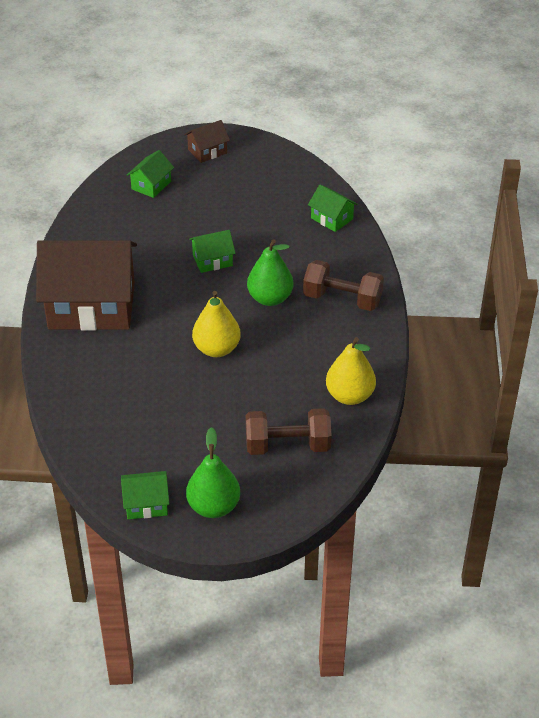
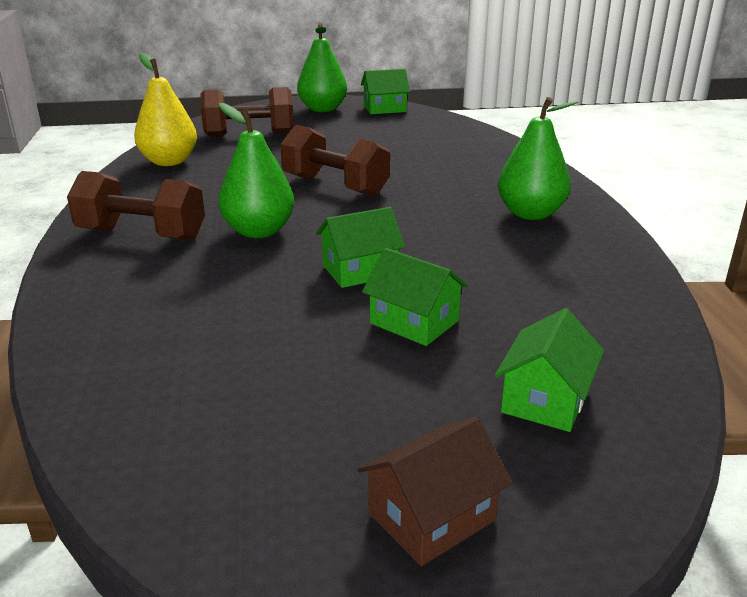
camera: 175 degrees right, 15 degrees down
(92, 306) = (530, 214): brown house -> green pear
(216, 349) = (335, 186): yellow pear -> brown dumbbell
(332, 218) = (109, 348): green house -> green house (414, 322)

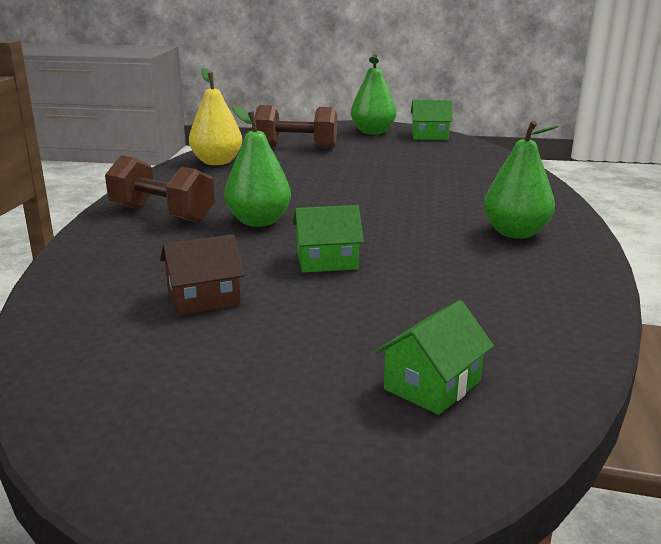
camera: 15 degrees right, 5 degrees down
(335, 186) = (346, 193): brown dumbbell -> none
(414, 322) = (350, 307): green house -> none
(431, 517) = (270, 459): brown house -> brown house (203, 298)

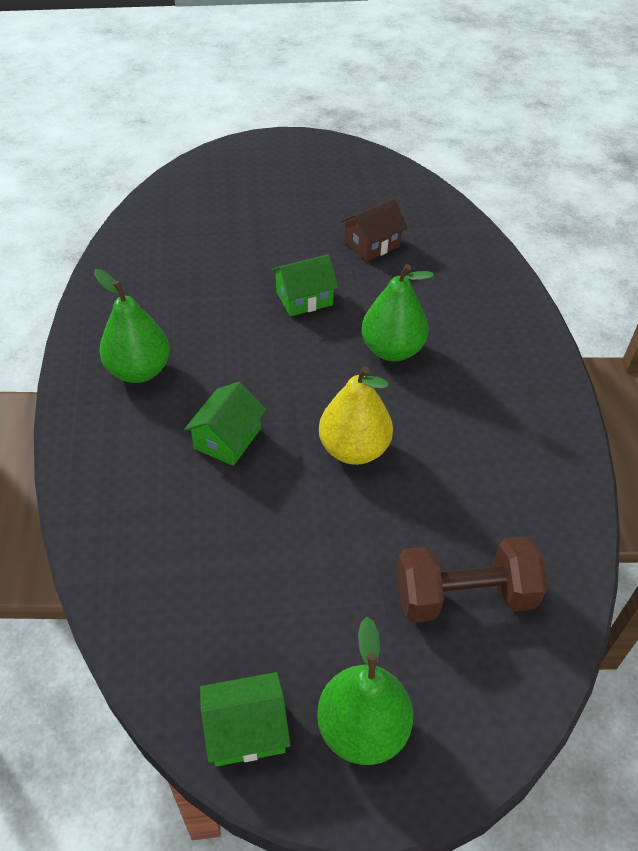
camera: 165 degrees right, 25 degrees up
(162, 214) = (492, 348): brown dumbbell -> none
(217, 162) = (539, 500): yellow pear -> yellow pear (354, 449)
(432, 385) = (212, 202): green house -> green house (227, 438)

